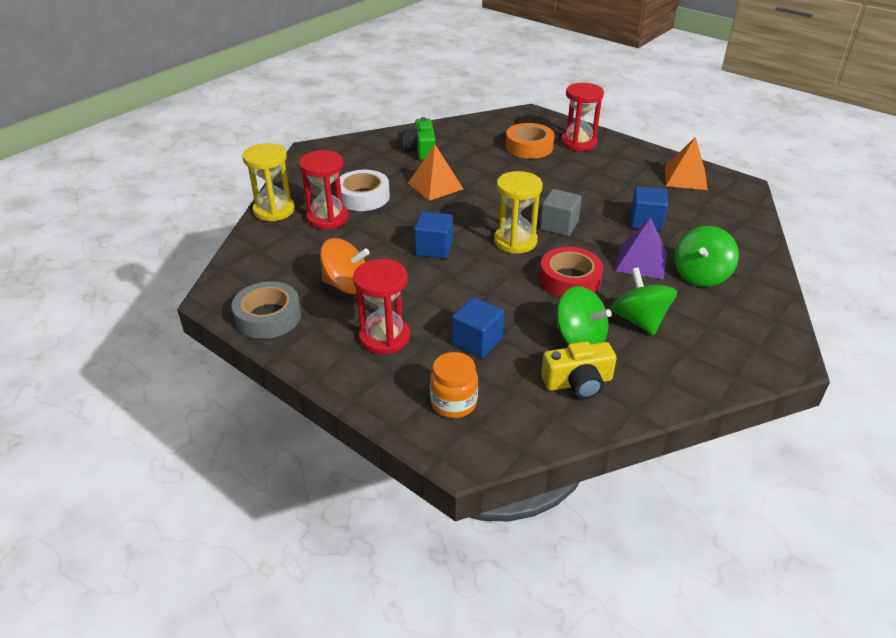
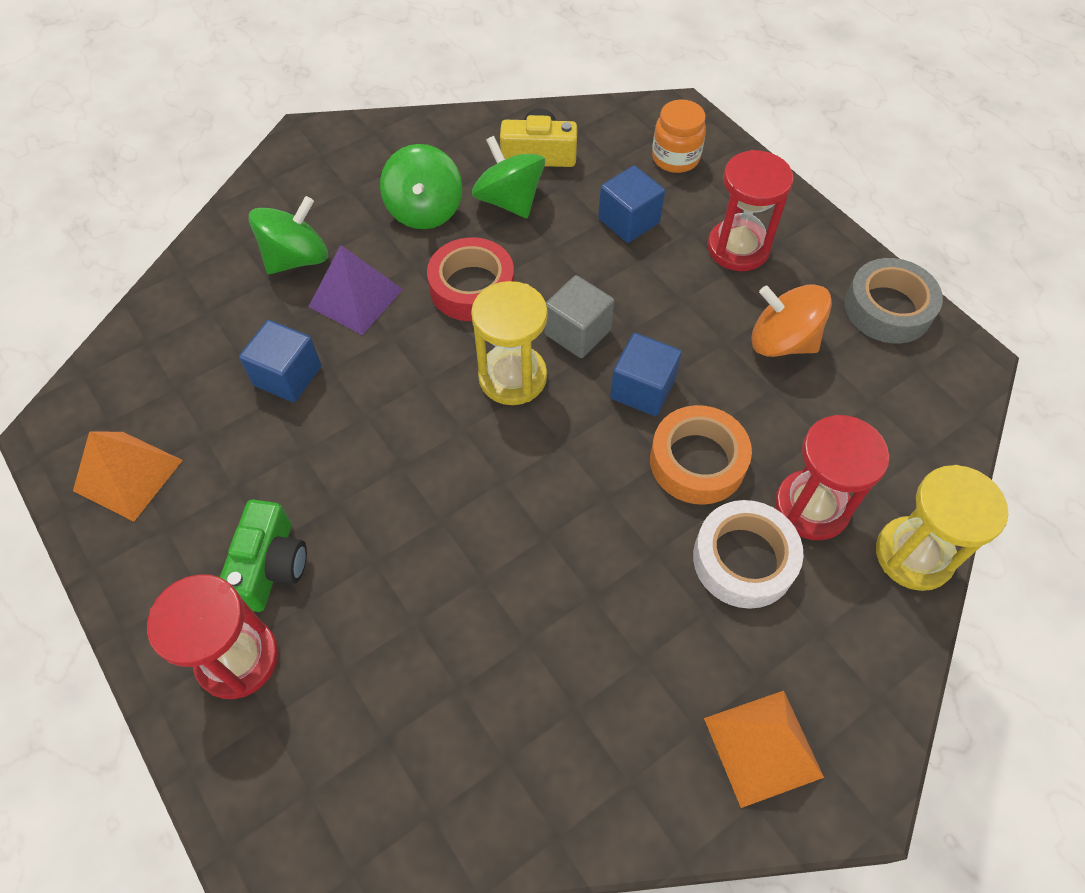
camera: 165 degrees left, 20 degrees up
(421, 150) = (595, 721): green camera -> green camera (270, 566)
(435, 186) = (599, 563): orange pyramid -> orange pyramid (763, 747)
(529, 147) = (352, 670): orange tape -> orange tape (697, 461)
(559, 226) = (428, 397): grey cube -> grey cube (577, 332)

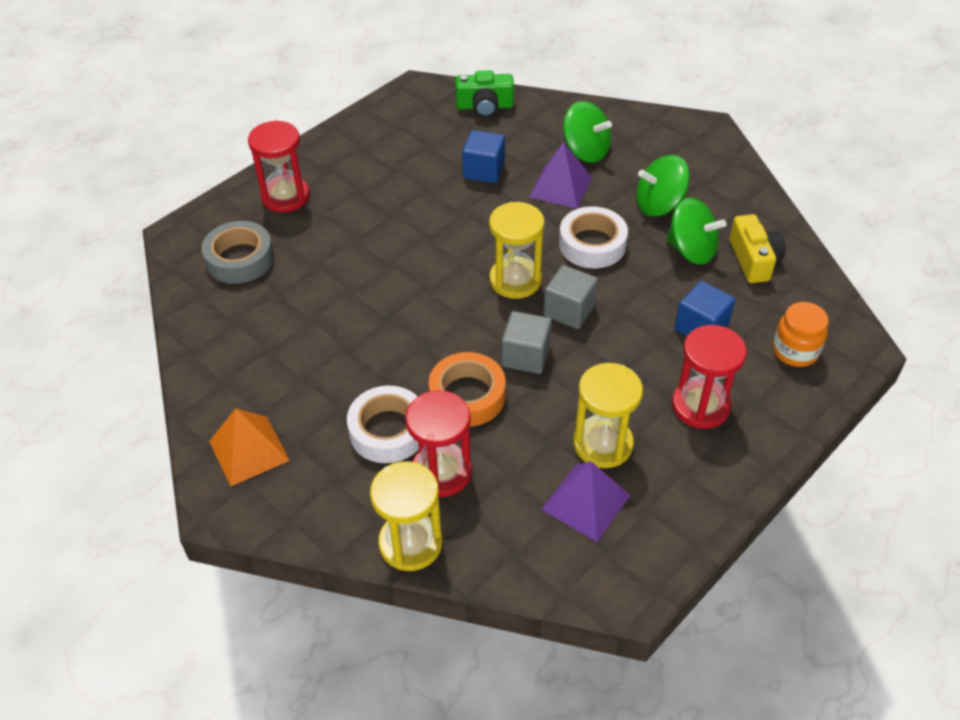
camera: 80 degrees right, 10 degrees down
(128, 475) = (394, 124): orange pyramid -> none
(270, 566) = (345, 195): green camera -> green camera (485, 106)
(472, 287) = (592, 244): red tape -> white tape
(509, 201) = (691, 250): green spinning top -> green spinning top turned 75 degrees clockwise
(642, 389) = (526, 356): blue cube -> grey cube
(782, 341) = (603, 444): orange spinning top -> yellow hourglass
(859, 373) = (585, 502): none -> purple pyramid
(888, 308) = (670, 525): grey tape -> grey tape (240, 259)

